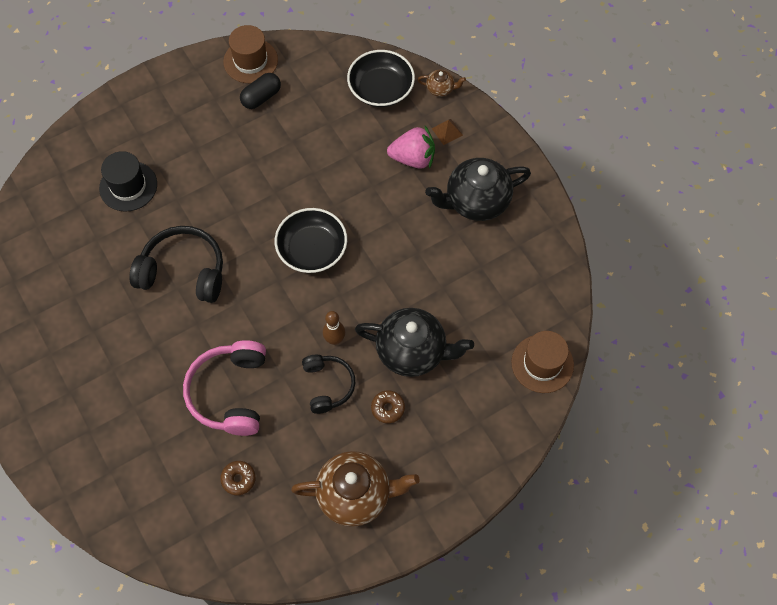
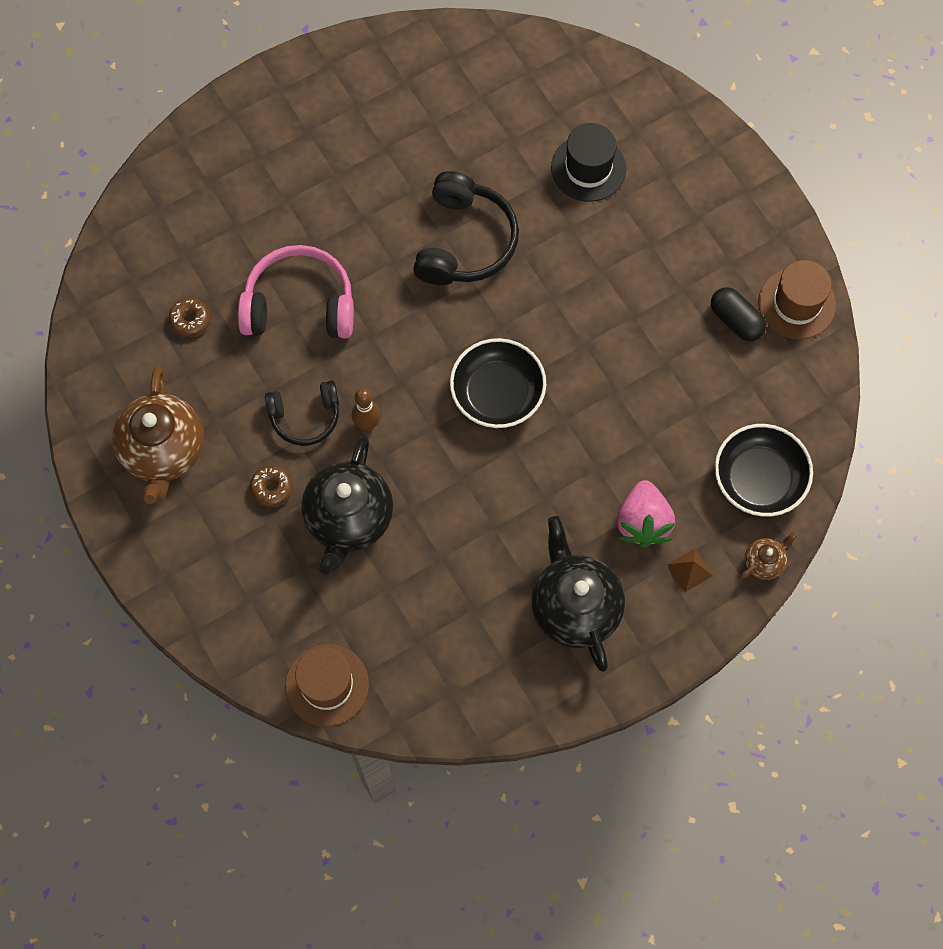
camera: 90 degrees right, 5 degrees up
(440, 89) = (764, 562): brown teapot -> brown teapot turned 135 degrees counterclockwise

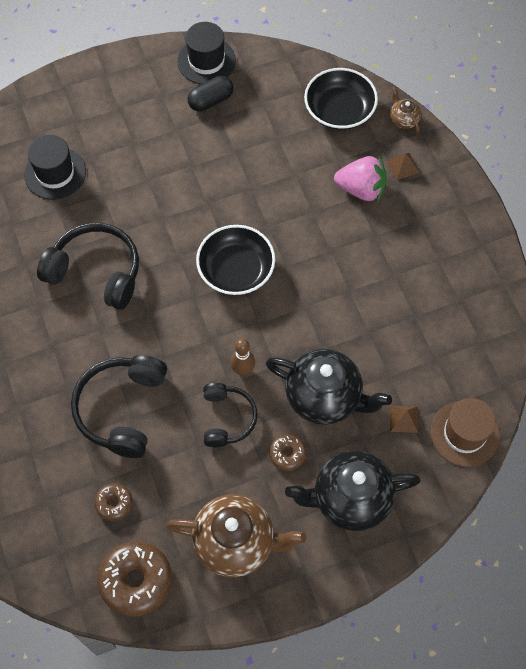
camera: 80 degrees left, 5 degrees down
(109, 359) = (136, 581): none -> brown donut
(299, 305) = (122, 409): pink headphones -> black headphones
(335, 612) = (403, 419): none -> brown pyramid
(575, 607) = (421, 245): black teapot -> black teapot (350, 498)
(797, 304) = (206, 61): brown hat -> black hat

